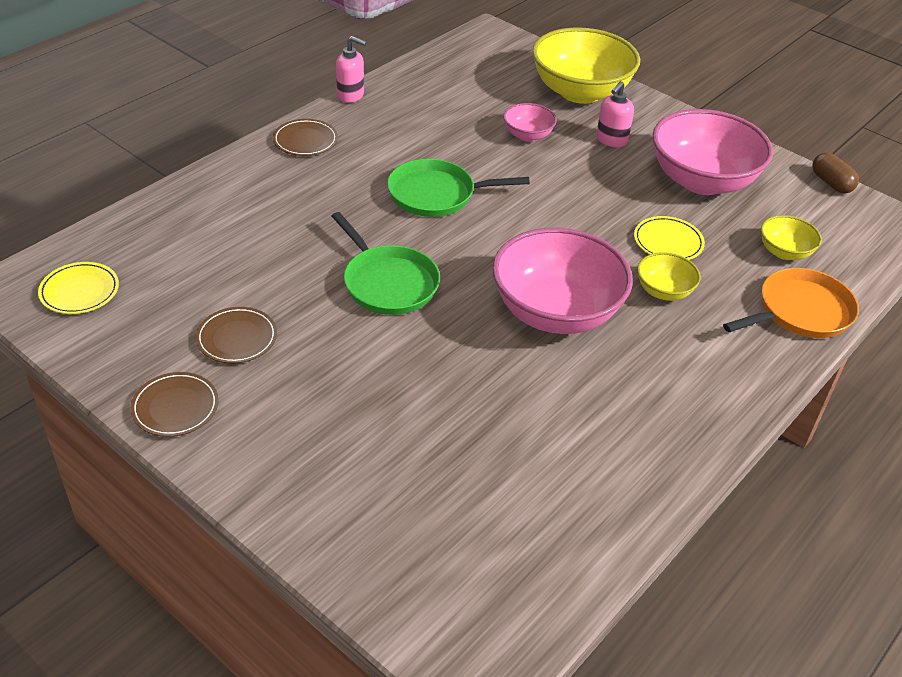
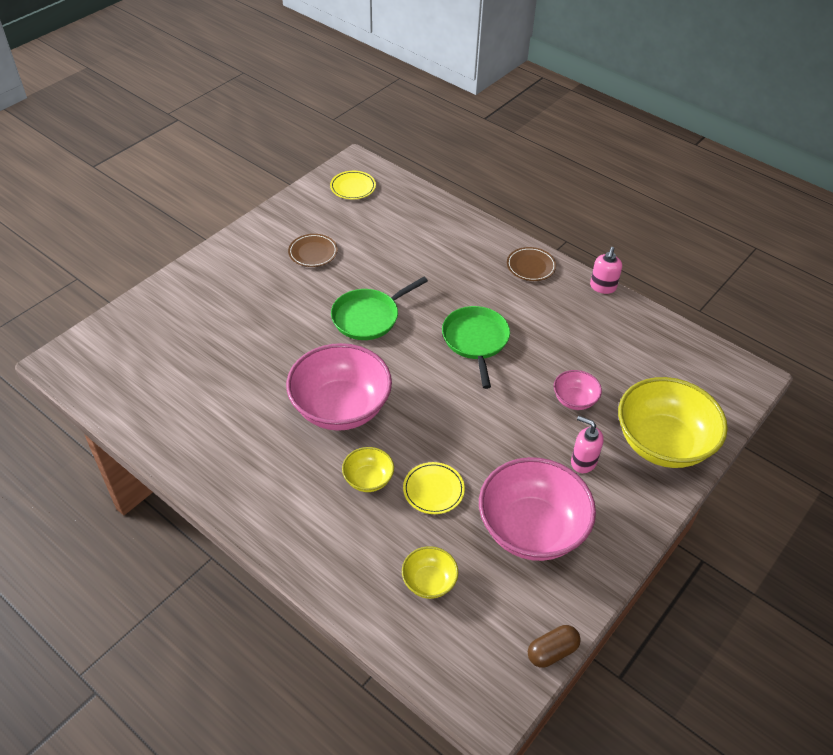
camera: 90 degrees right, 5 degrees up
(175, 407) = (257, 235): brown plate -> none
(800, 311) = (346, 579): orange pan -> none

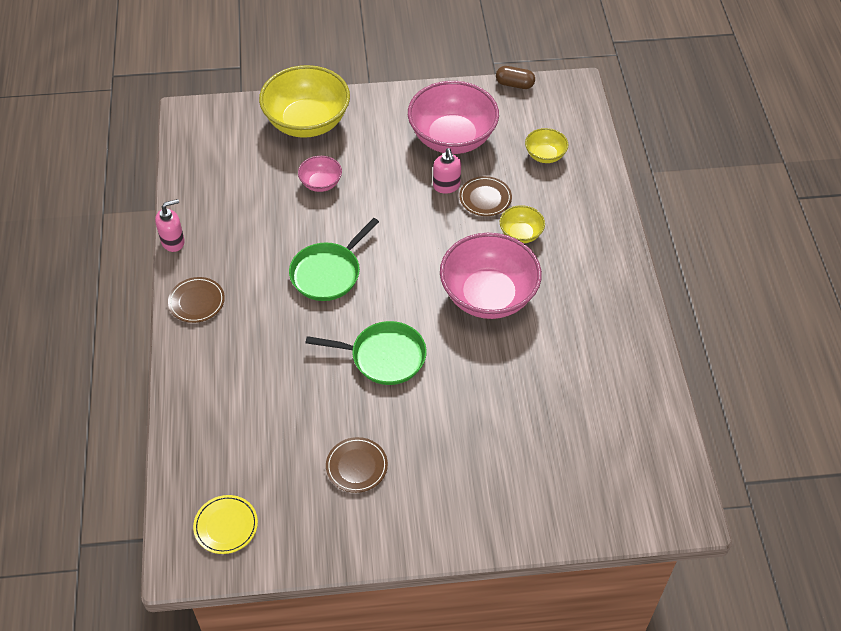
camera: 135 degrees left, 5 degrees up
(433, 490) = (485, 198): yellow plate -> brown plate
(583, 462) = (370, 147): pink soap dispenser -> pink soap dispenser (446, 186)

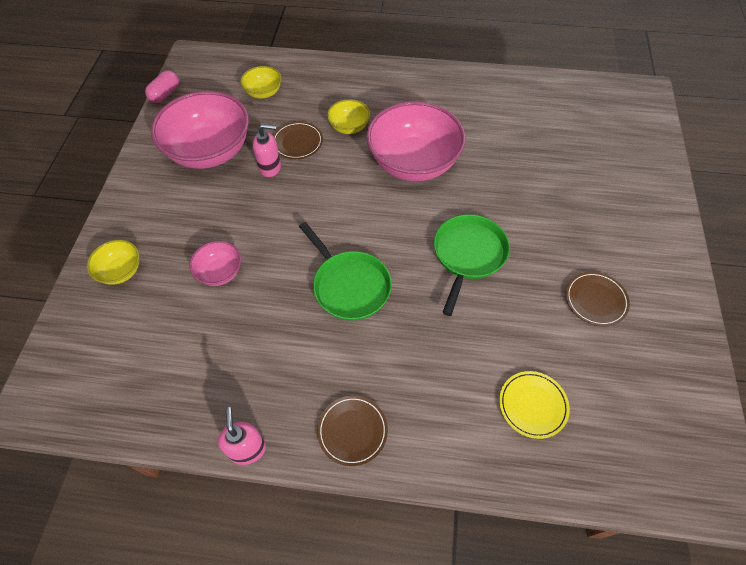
camera: 75 degrees left, 5 degrees up
(226, 526) = (667, 437): yellow plate -> yellow plate (533, 405)
(307, 122) = (121, 271): yellow bowl -> yellow bowl, size x0.47
(514, 84) = (165, 94): brown capsule -> pink capsule

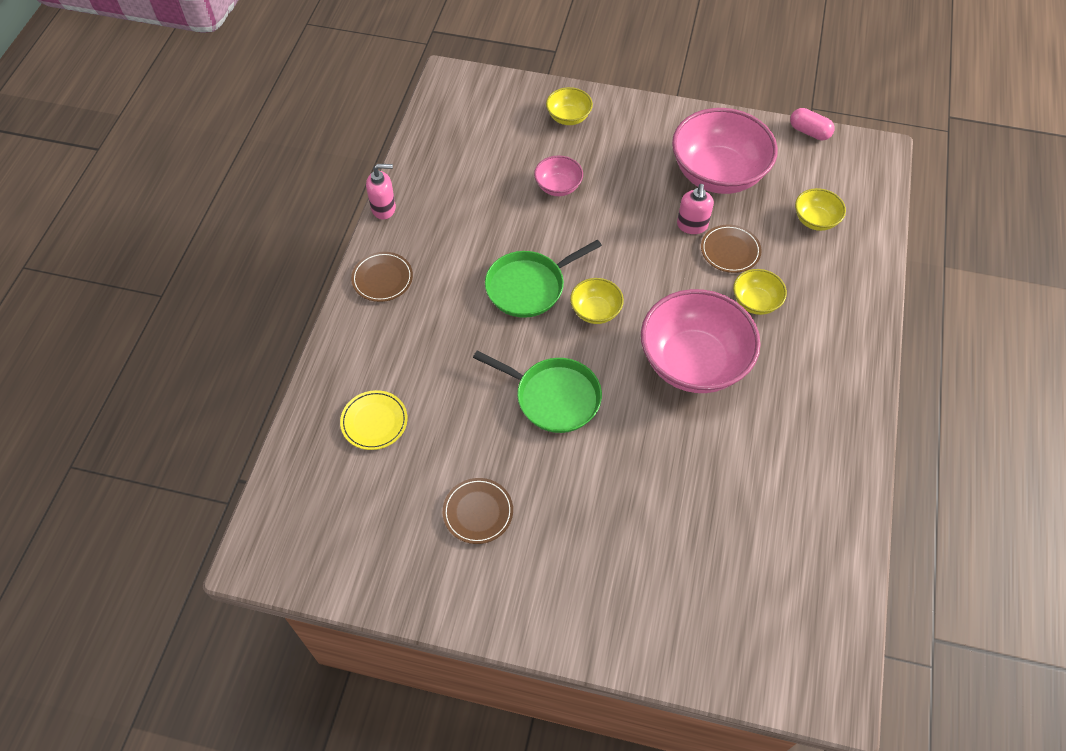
camera: 95 degrees right, 0 degrees up
(371, 231) = (595, 311): none -> yellow bowl

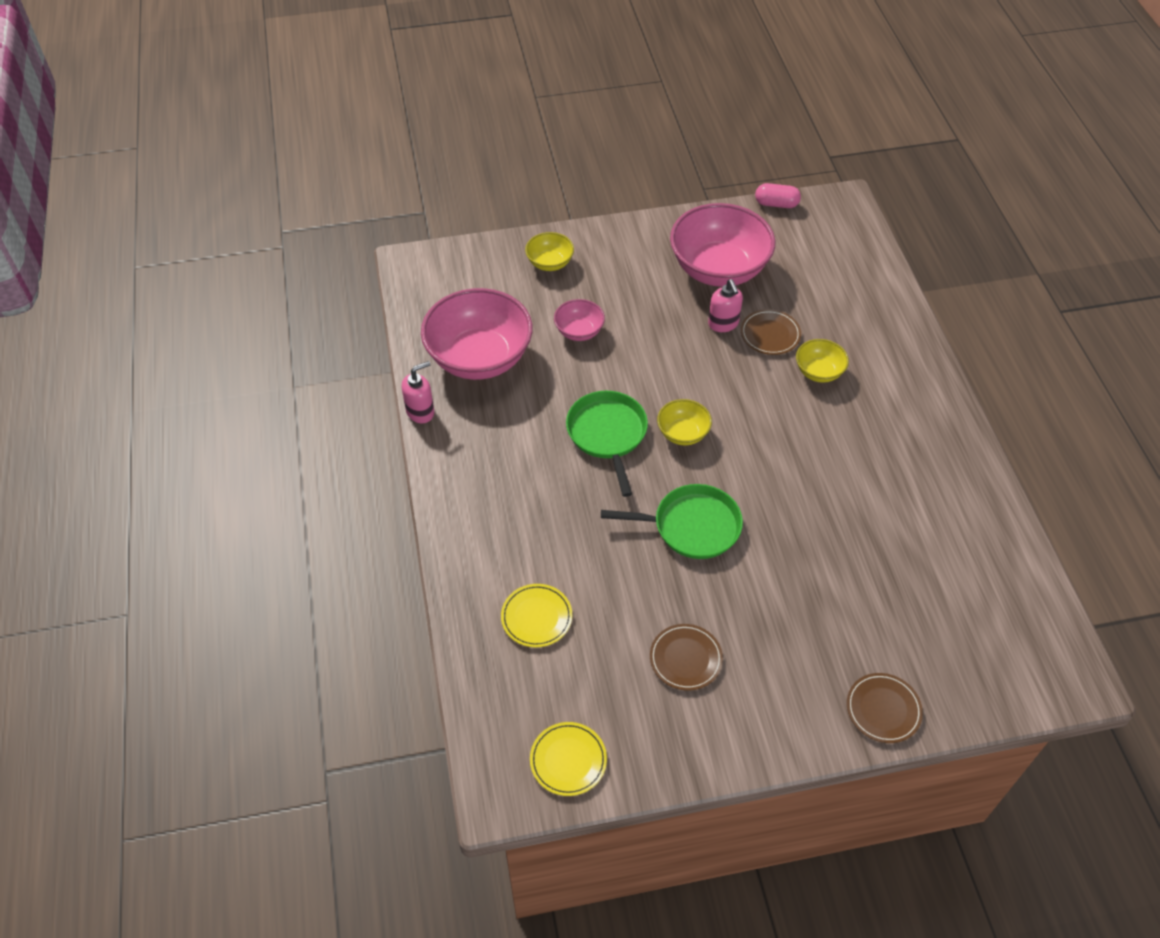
camera: 25 degrees left, 5 degrees down
(327, 555) = (568, 760): none -> yellow plate
(382, 279) = (461, 479): brown plate -> brown plate (883, 709)
(529, 286) = (607, 434): green pan -> green pan turned 135 degrees clockwise
(693, 362) = (797, 445): pink bowl -> pink bowl (479, 358)
(815, 220) = (827, 281): yellow bowl -> none

